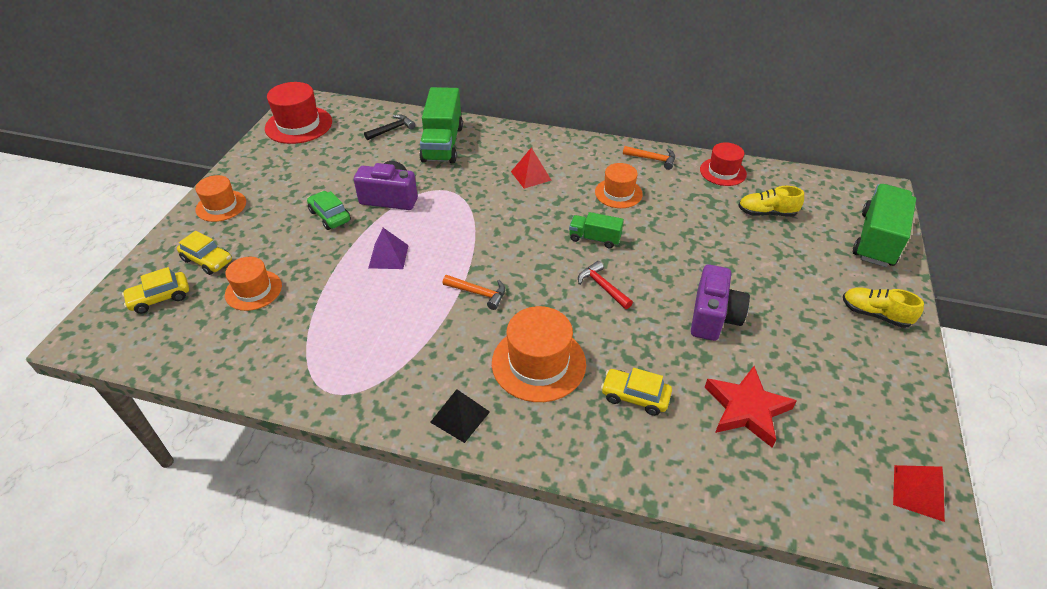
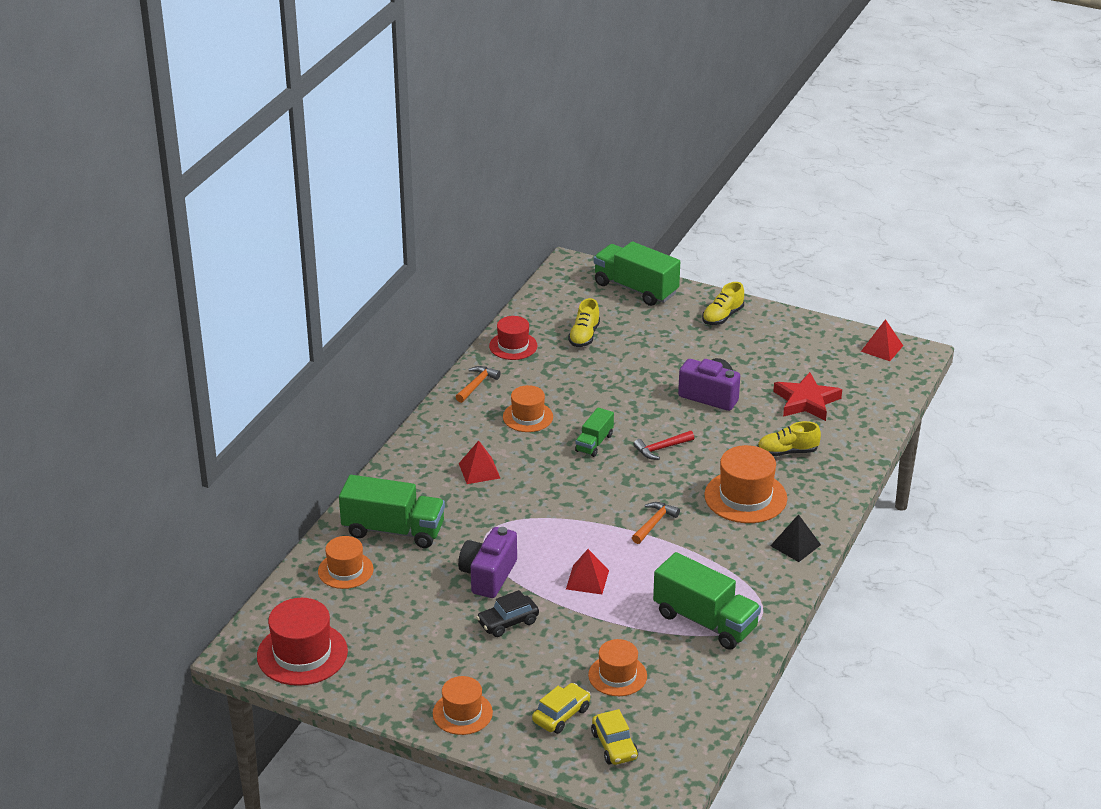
camera: 80 degrees left, 10 degrees down
(327, 346) = (705, 621): none -> green truck
(330, 216) = (508, 622): green car -> black car
(388, 256) = (587, 579): purple pyramid -> red pyramid
(392, 129) = (345, 570): black hammer -> orange hat
(635, 396) = (787, 452): yellow car -> yellow shoe

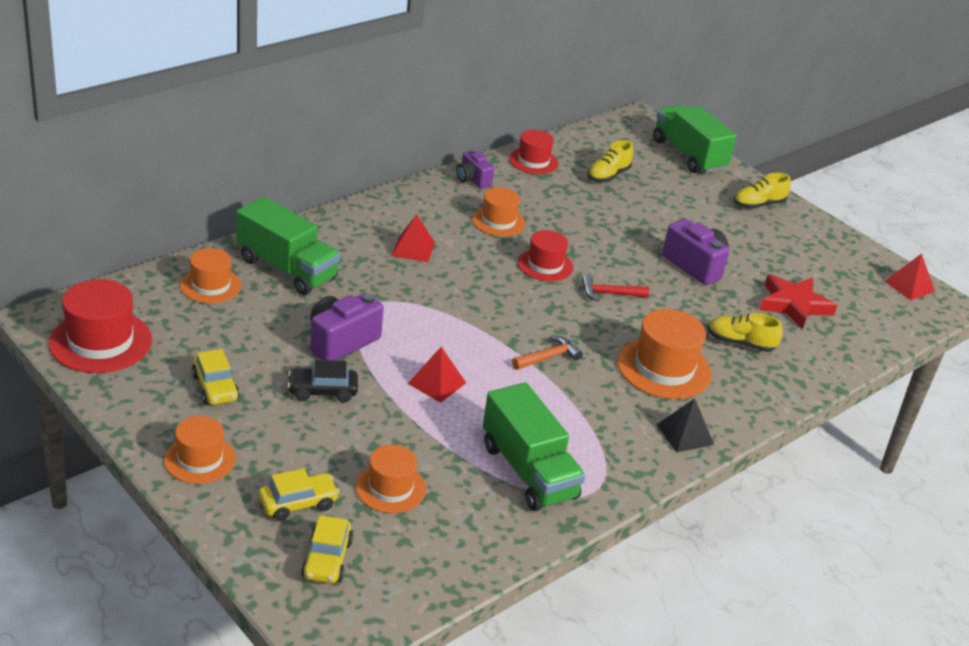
camera: 20 degrees right, 0 degrees up
(425, 653) = (215, 388): none -> yellow car
(477, 385) = (473, 180): orange hammer -> purple camera
(594, 443) = (545, 265): green truck -> red hat

